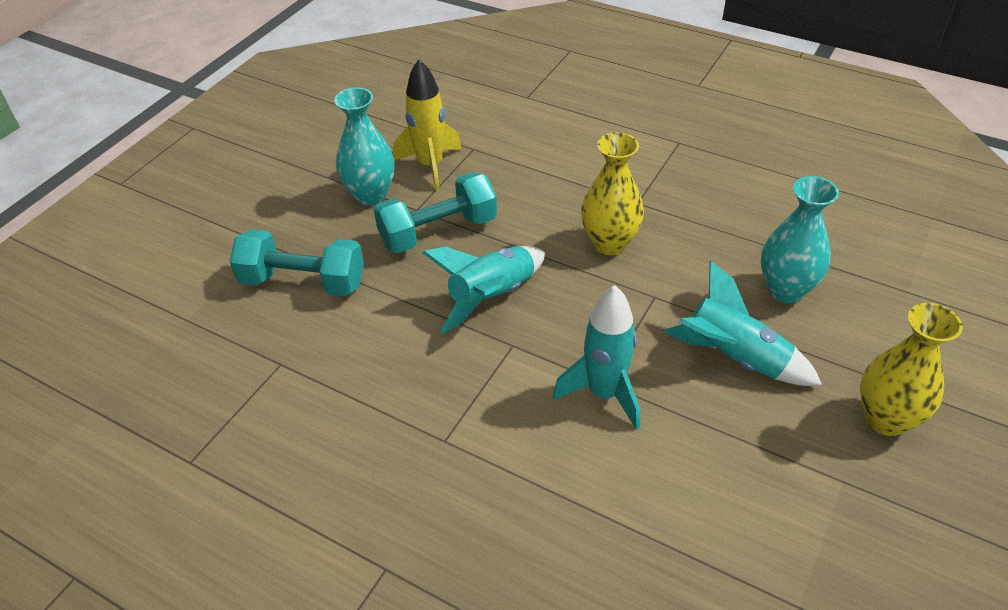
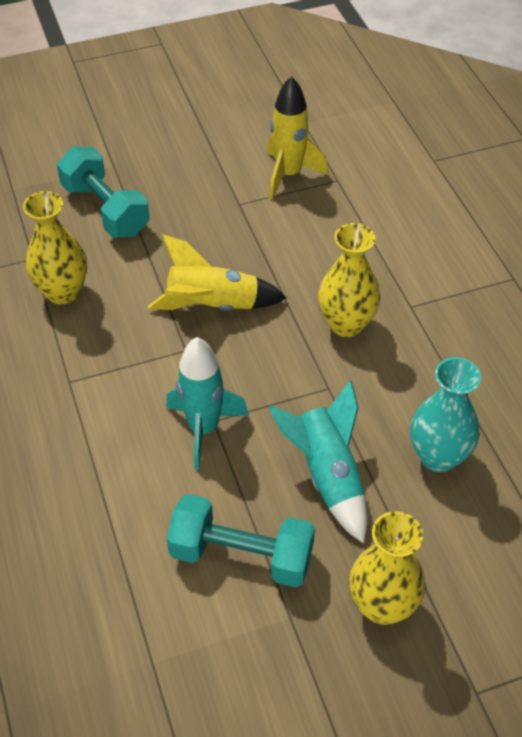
camera: 40 degrees right, 5 degrees up
(346, 372) = (63, 292): none -> yellow vase
(371, 195) = (220, 172): turquoise vase -> none
(438, 231) = (234, 231): turquoise dumbbell -> turquoise dumbbell (241, 555)
(492, 297) = (212, 305): turquoise rocket -> yellow rocket

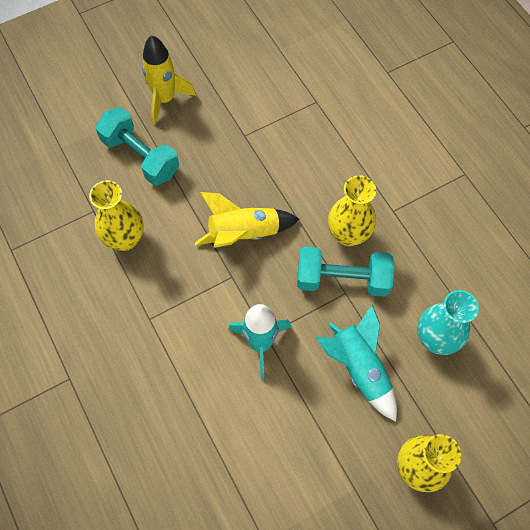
camera: 10 degrees left, 15 degrees up
(241, 555) = (310, 445): turquoise dumbbell -> turquoise dumbbell (342, 279)
(288, 175) = (277, 102): yellow rocket -> yellow rocket (165, 99)

